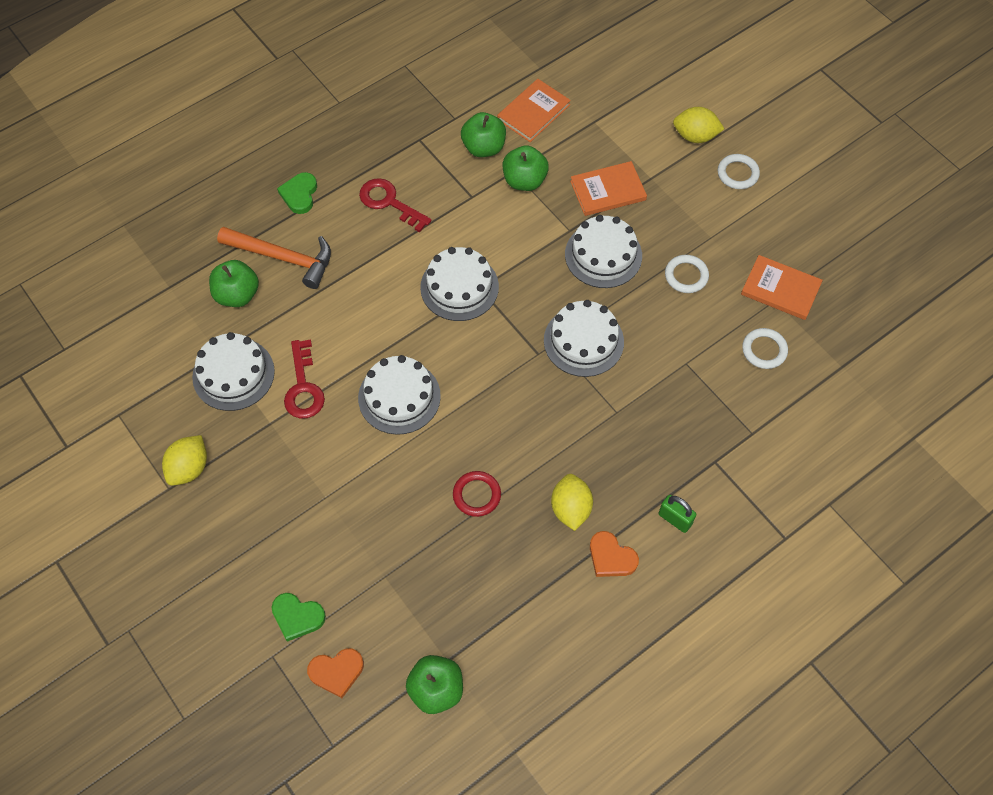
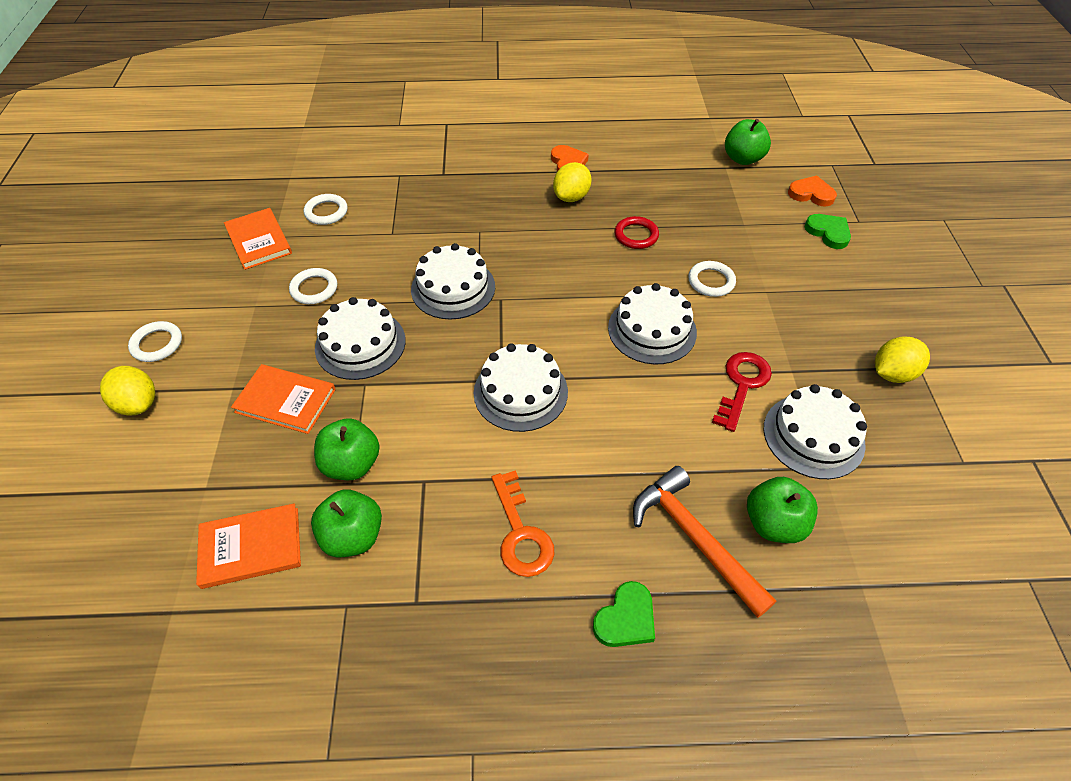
camera: 145 degrees left, 10 degrees down
(379, 479) = (711, 281): none -> white ring
(389, 202) = (521, 533): red key -> orange key
(675, 519) = (505, 161): green padlock -> none

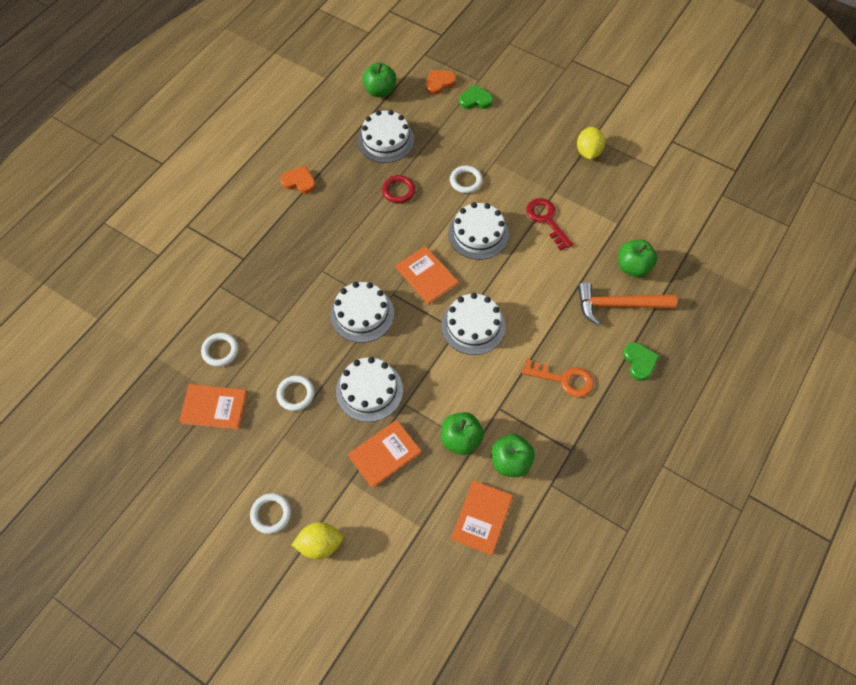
camera: 55 degrees left, 10 degrees up
(549, 315) = (426, 276): none -> orange book
(571, 197) = (334, 201): yellow lemon -> none
(813, 436) = (599, 214): white cake -> white cake (386, 140)

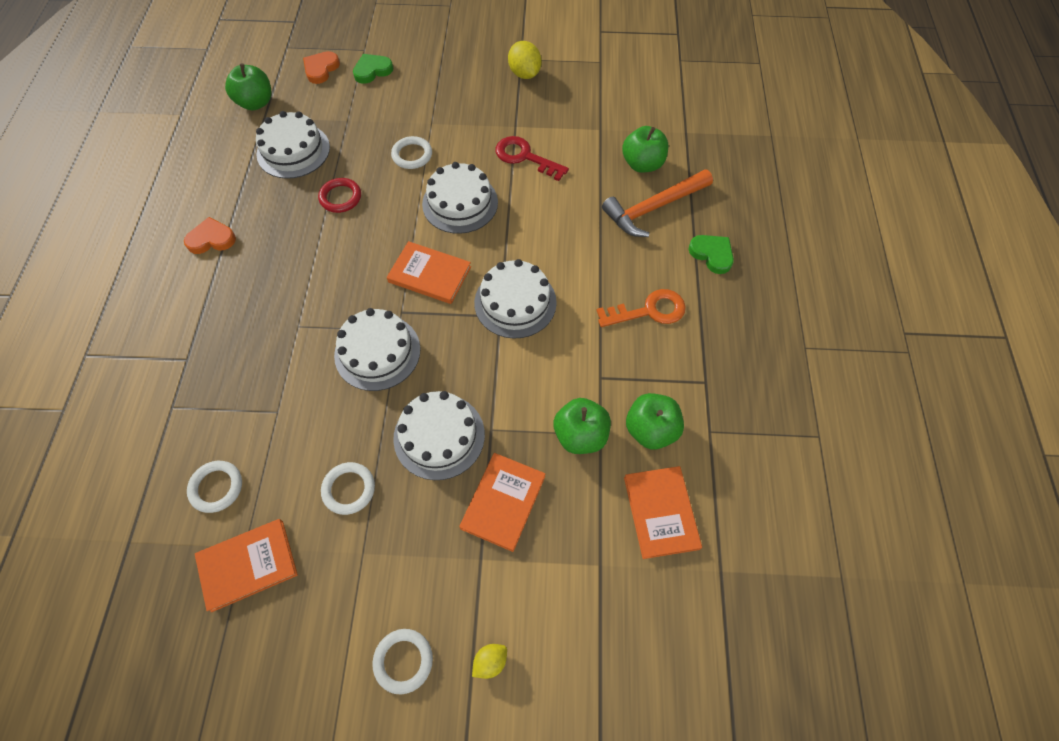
camera: 30 degrees left, 0 degrees up
(320, 544) = (490, 661): yellow lemon -> yellow lemon, size x0.57

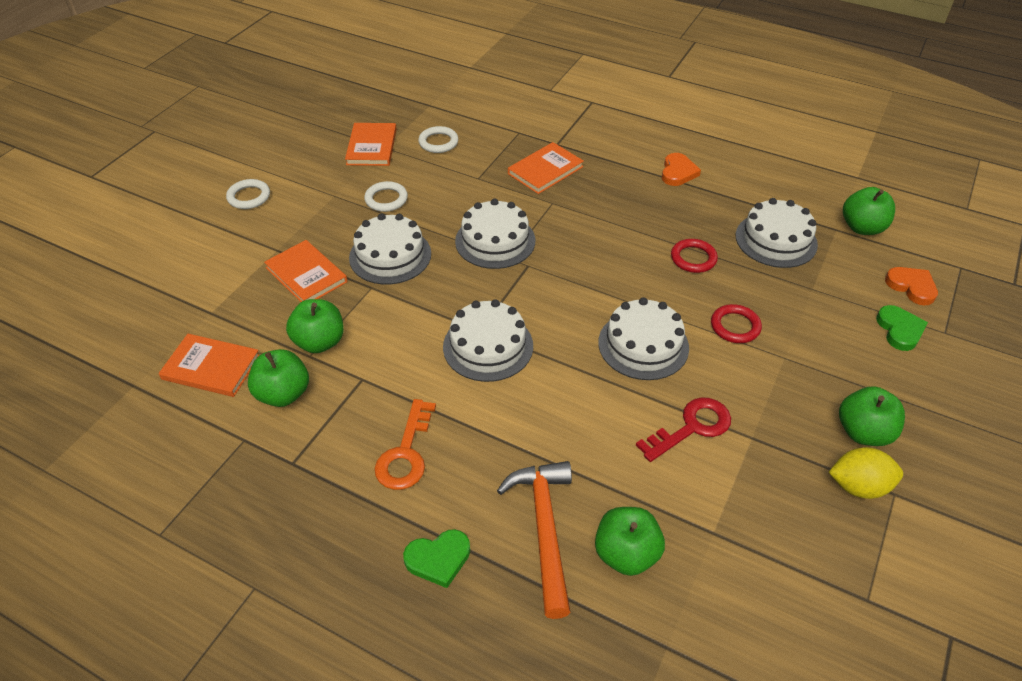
camera: 115 degrees right, 15 degrees down
(412, 155) = (735, 326): white ring -> red ring
(429, 274) = (559, 295): orange book -> orange book (545, 170)
(479, 77) = (863, 432): none -> green apple
(490, 661) = (208, 234): yellow lemon -> none

